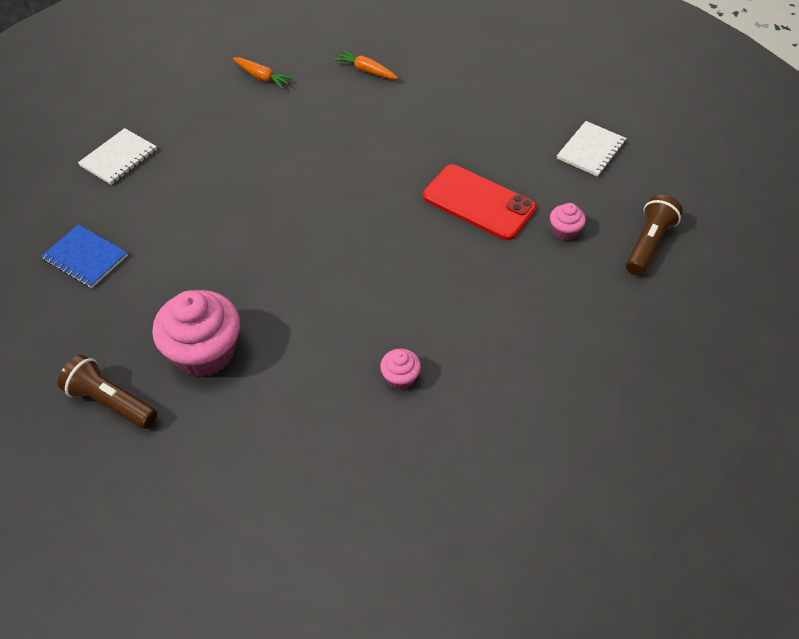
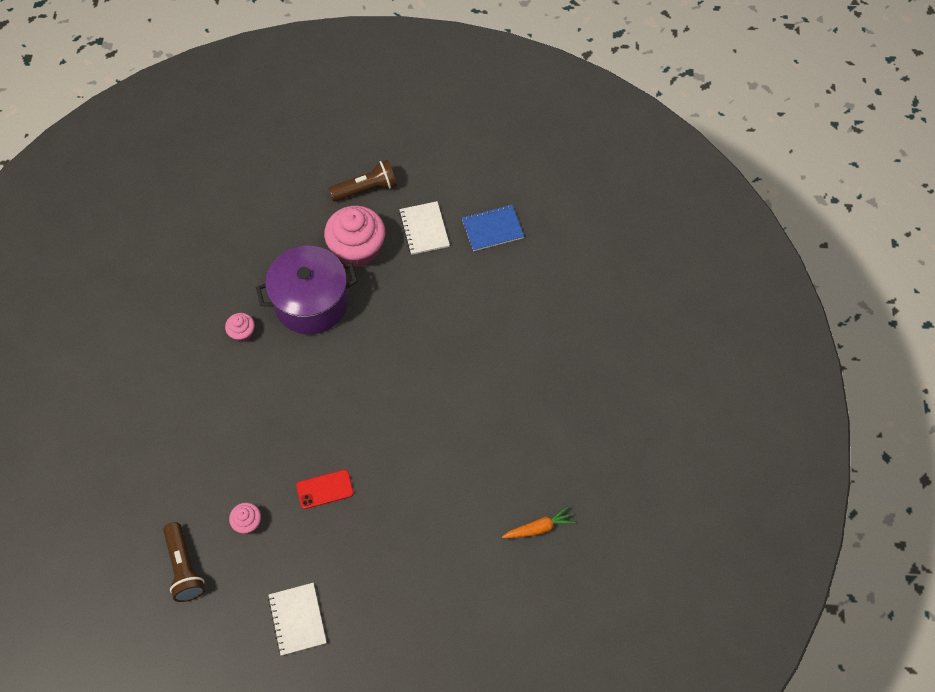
camera: 130 degrees right, 10 degrees up
(119, 158) = (578, 294): white notebook -> white notebook (424, 229)
(262, 77) = (596, 443): orange carrot -> none
(308, 344) = (311, 302): none -> purple pot
(478, 202) = (325, 489): red phone -> red phone, size x0.56

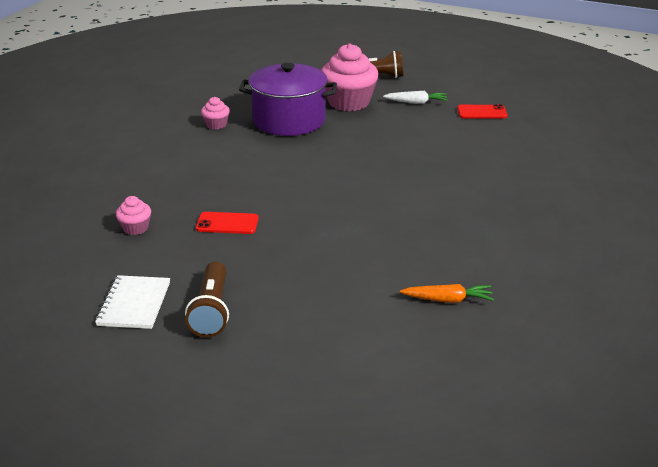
camera: 20 degrees right, 30 degrees down
(184, 567) = (51, 242): brown flashlight -> brown flashlight (212, 311)
(424, 229) = (416, 102): white notebook -> white carrot
(492, 229) = (482, 112): blue notebook -> red phone

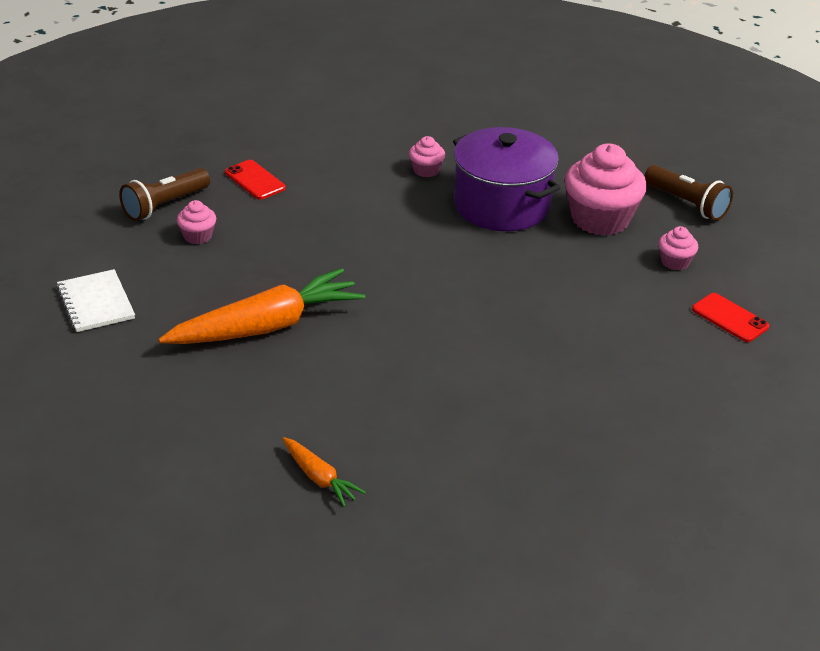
camera: 45 degrees right, 5 degrees up
(134, 304) = (96, 303): white notebook -> white notebook turned 75 degrees counterclockwise
(212, 311) = (135, 348): brown flashlight -> brown flashlight (165, 205)
(227, 223) = (269, 279): red phone -> red phone (255, 180)
(272, 248) = (266, 326): none -> orange carrot
(416, 102) = (675, 262): white carrot -> pink cupcake

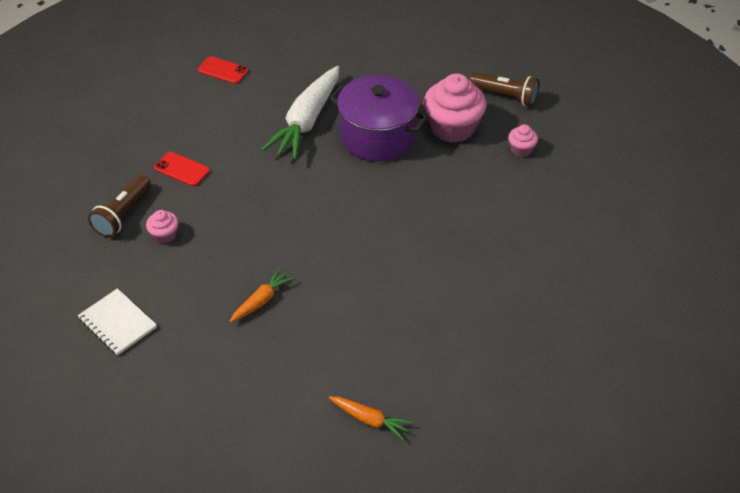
camera: 20 degrees left, 10 degrees up
(266, 326) = (261, 301): orange carrot -> orange carrot, size x0.48
(426, 170) = (307, 121): pink cupcake -> white carrot
(729, 318) = (579, 186): red phone -> red phone (223, 70)

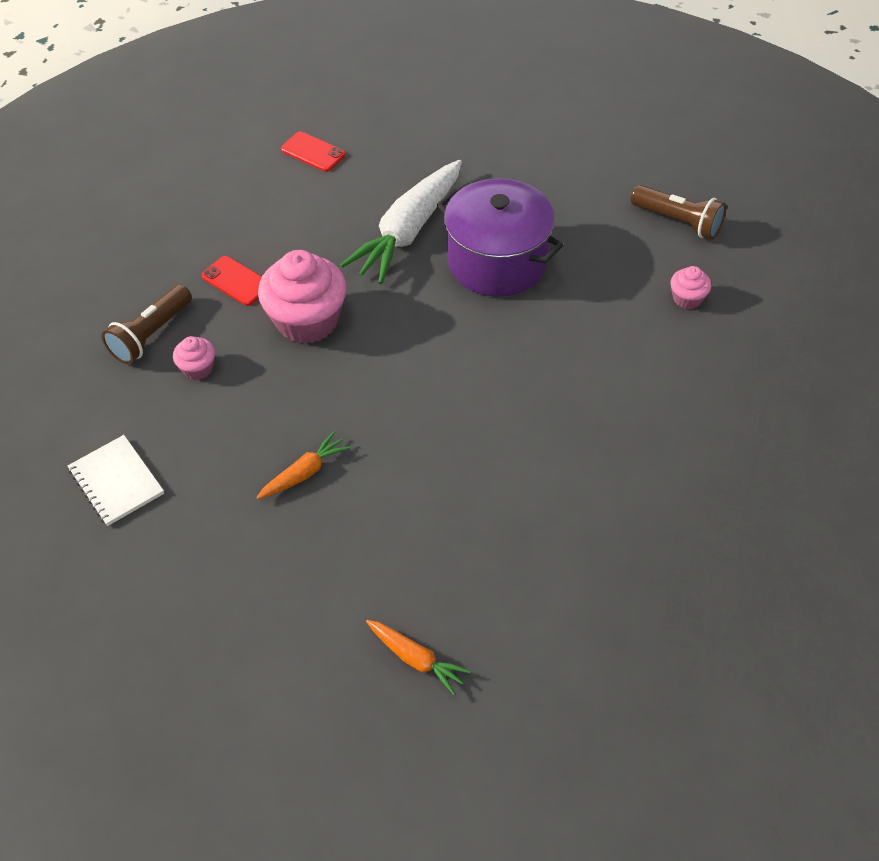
camera: 10 degrees right, 5 degrees up
(452, 128) = (599, 259): pink cupcake -> pink cupcake (307, 320)

